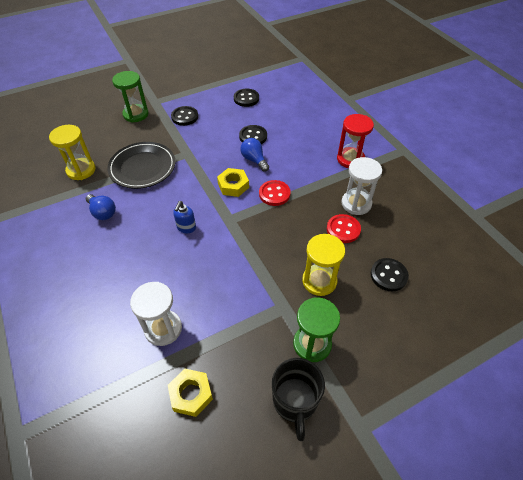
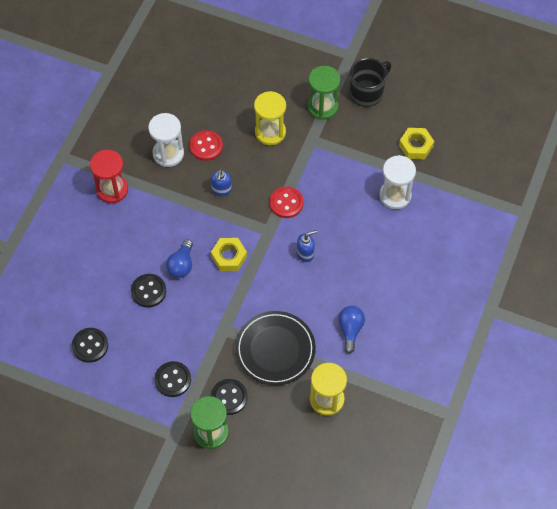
camera: 130 degrees left, 10 degrees up
(274, 194) = (210, 218): red button -> red button (286, 203)
(292, 214) = (221, 190): none -> blue soap dispenser
(388, 275) = (225, 95): black button -> black button (229, 397)

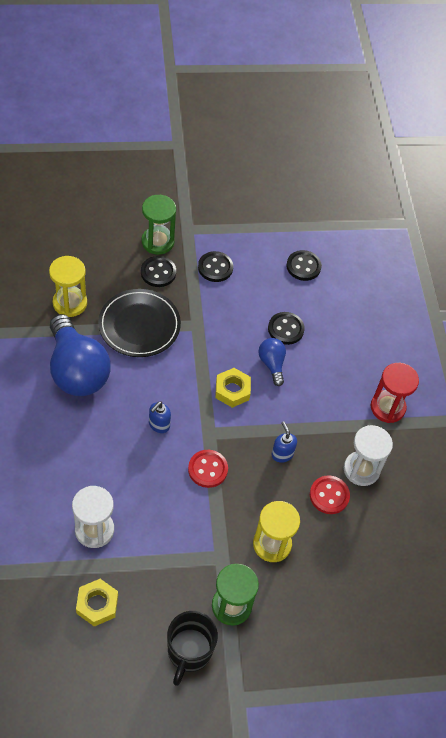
camera: 145 degrees right, 5 degrees down
(350, 330) = (77, 370): blue light bulb -> blue light bulb, size x2.09

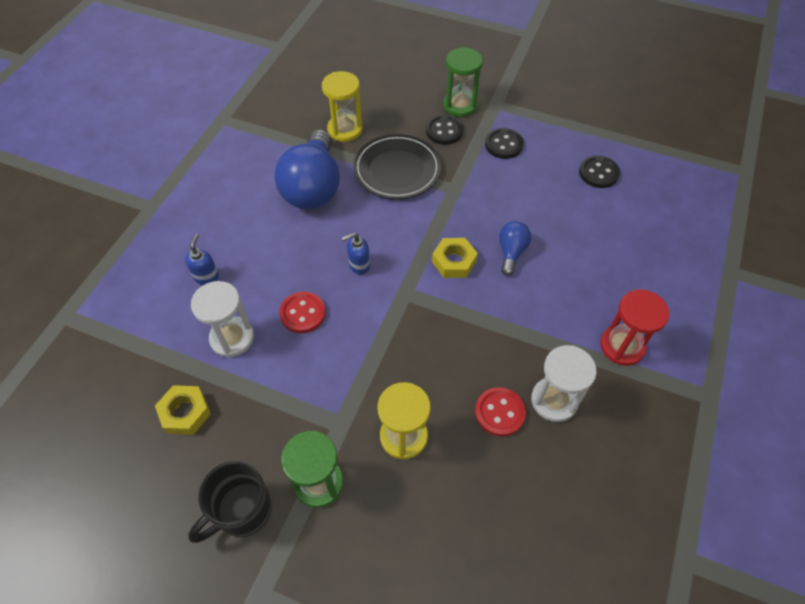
camera: 35 degrees right, 0 degrees up
(207, 469) = (381, 328): red button -> red button (303, 313)
(282, 454) = (470, 345): blue soap dispenser -> blue soap dispenser (206, 276)
(285, 329) = (545, 224): black button -> none

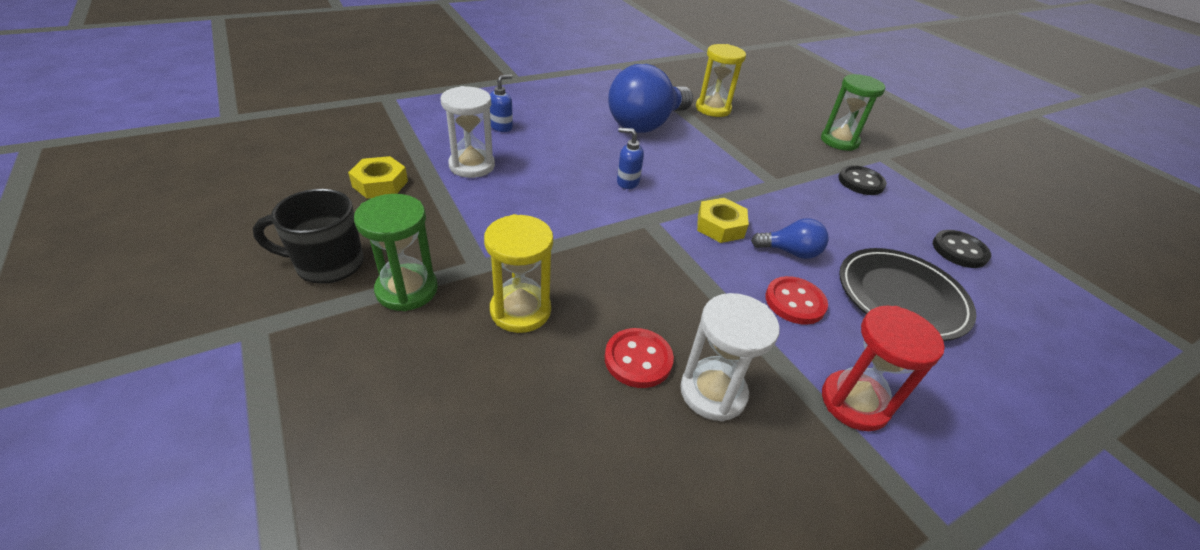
camera: 35 degrees right, 15 degrees down
(303, 313) = (543, 183): red button -> red button (795, 302)
(397, 170) = (732, 148): black plate -> black plate (901, 297)
(444, 131) = (806, 148): black button -> none
(511, 252) = (790, 252): blue light bulb -> blue light bulb turned 45 degrees clockwise

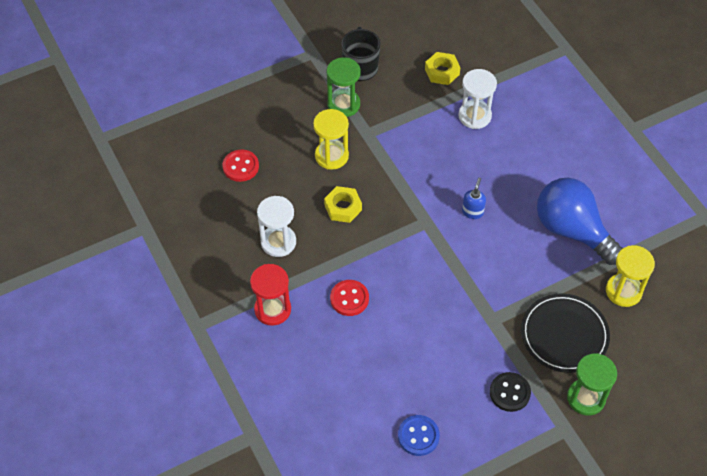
camera: 95 degrees right, 15 degrees up
(501, 127) = (537, 127): blue soap dispenser -> none
(638, 359) = (299, 210): red button -> red button (240, 166)
(720, 226) = (425, 268): yellow nut -> yellow nut (343, 207)
(790, 252) = (401, 308): blue light bulb -> none
(901, 297) = (360, 368): black plate -> black plate (564, 335)
(959, 250) = (418, 436): black button -> blue button

